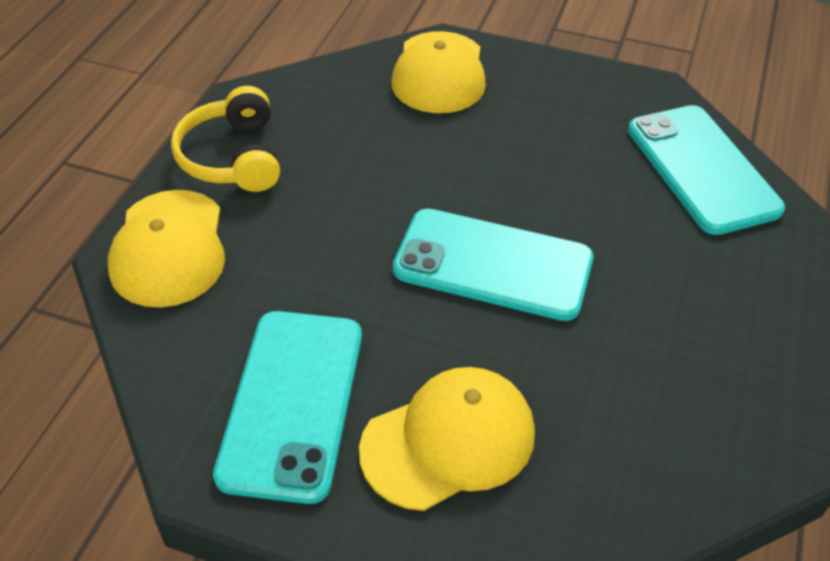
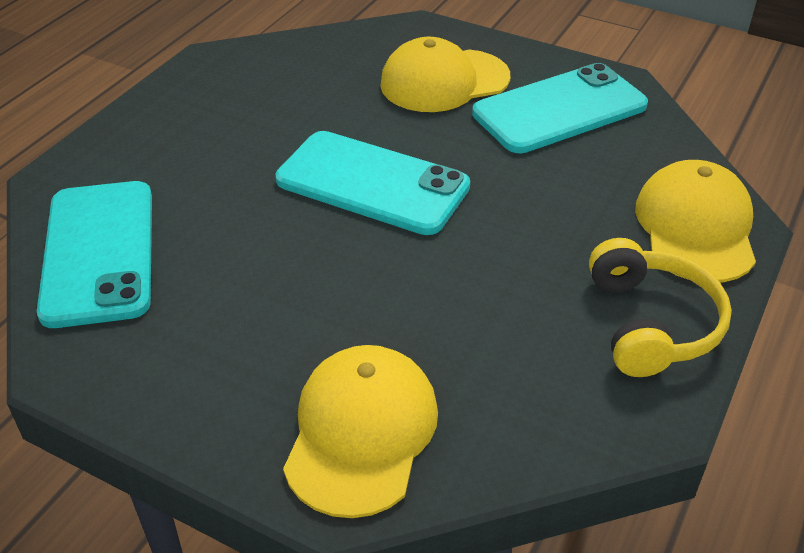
camera: 170 degrees left, 5 degrees down
(292, 403) = (559, 109): turquoise phone -> turquoise phone turned 45 degrees clockwise

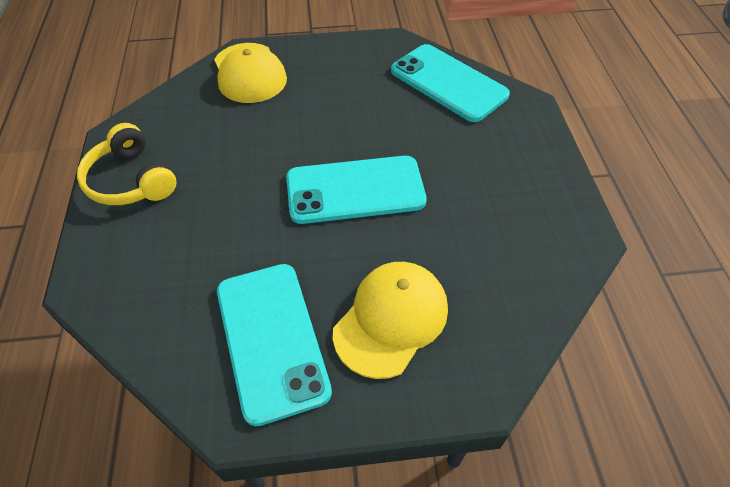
camera: 145 degrees right, 10 degrees up
(559, 109) = (272, 339): turquoise phone -> turquoise phone turned 45 degrees counterclockwise
(695, 227) = (117, 265): yellow cap -> none

